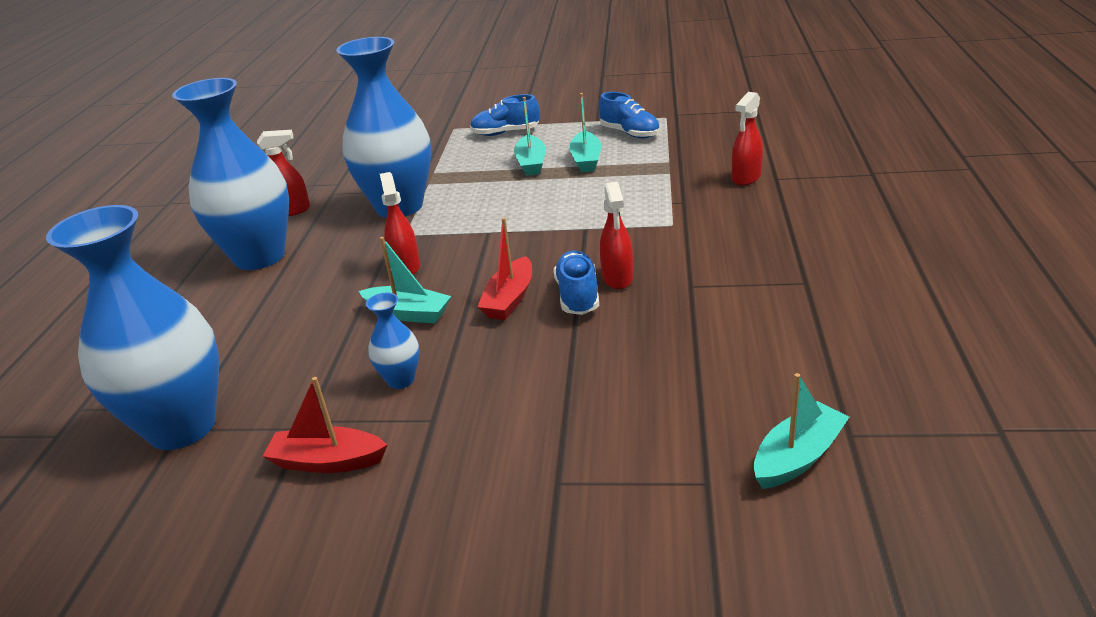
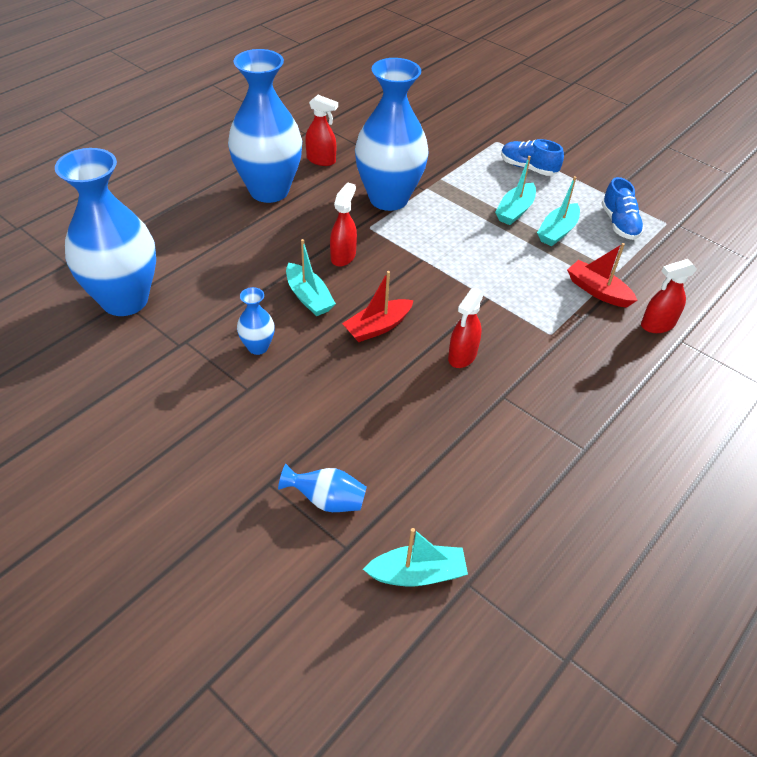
camera: 30 degrees right, 15 degrees up
(327, 461) = (171, 378): red boat -> red boat (597, 291)
(578, 296) = (421, 354): blue shoe -> none
(636, 457) = (327, 500): none -> blue vase

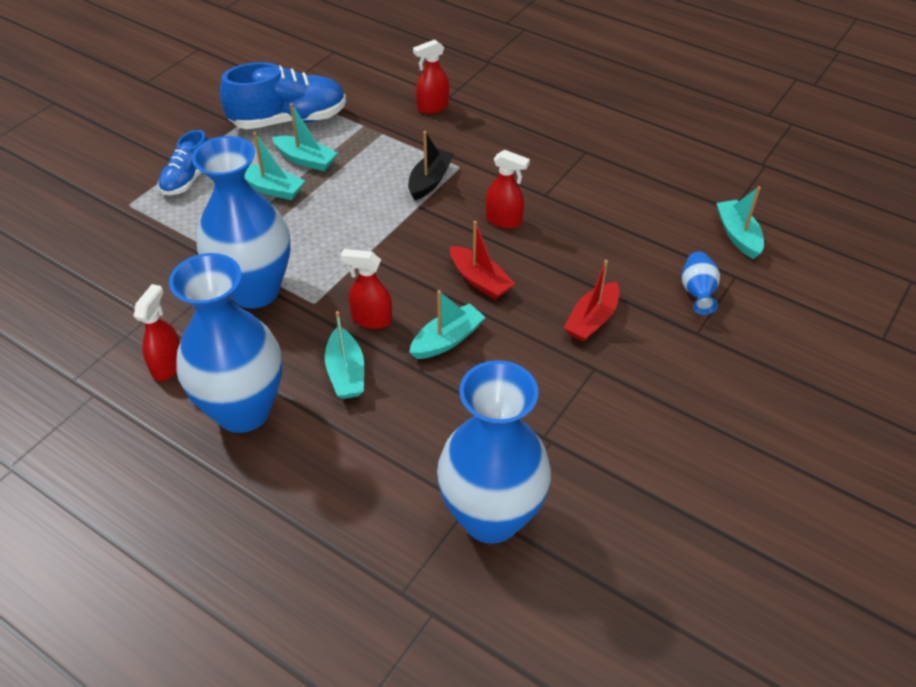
camera: 95 degrees left, 0 degrees up
(258, 347) = (534, 370): blue vase -> none
(289, 239) = (346, 373): none -> turquoise boat
(526, 309) = (430, 181): none -> black boat
(597, 291) = (394, 137): red boat -> red boat (592, 320)
(619, 224) = (289, 120): blue shoe -> blue shoe, size x1.71
(657, 325) = (432, 107): red spray bottle -> red spray bottle turned 90 degrees clockwise

